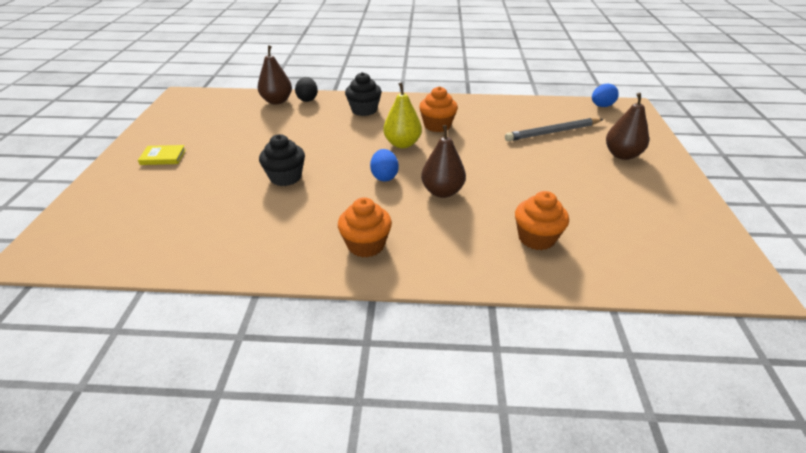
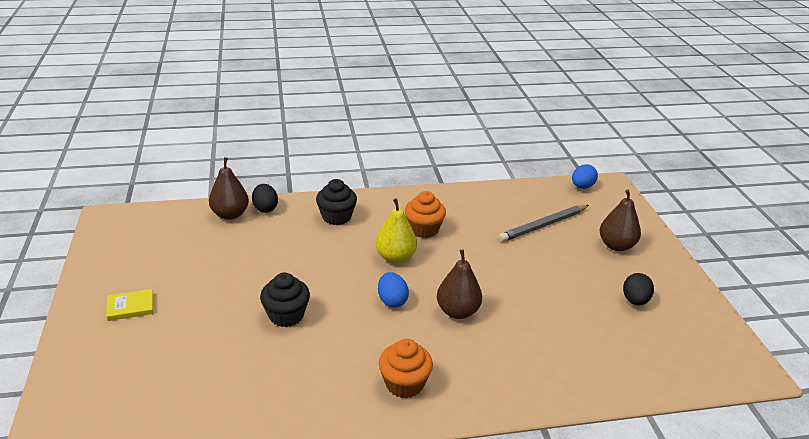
camera: 15 degrees left, 5 degrees down
(536, 238) = (563, 351): orange cupcake -> none
(628, 203) = (635, 300): none -> black egg

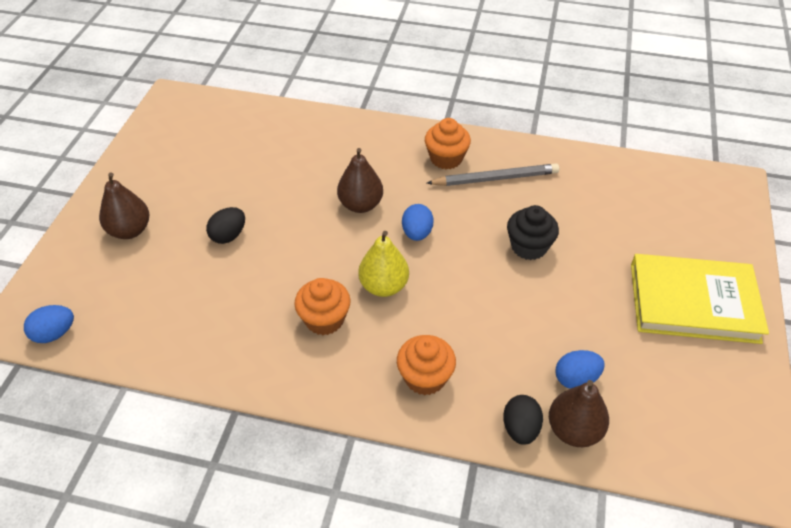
camera: 155 degrees left, 15 degrees up
(130, 307) = (693, 302): yellow book -> yellow book, size x2.45
(231, 238) = (576, 379): none -> blue egg
(336, 217) = (425, 377): black cupcake -> orange cupcake
(543, 225) = (177, 282): grey pencil -> grey pencil (495, 178)
(635, 300) = (188, 170): black egg -> black egg (228, 236)

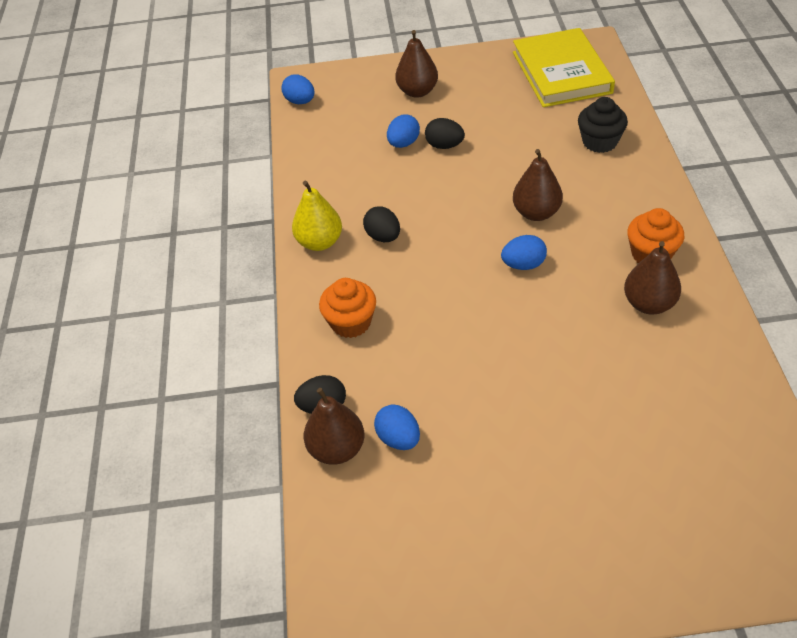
camera: 75 degrees right, 0 degrees up
(201, 265) = (403, 143): none -> blue egg
(324, 319) = (383, 237): orange cupcake -> black egg
(383, 286) = (441, 262): yellow pear -> yellow pear (319, 242)
(495, 178) = (649, 304): grey pencil -> brown pear
(529, 247) = (559, 359): black cupcake -> black cupcake (599, 142)
(693, 302) = (562, 535): yellow book -> yellow book (561, 72)

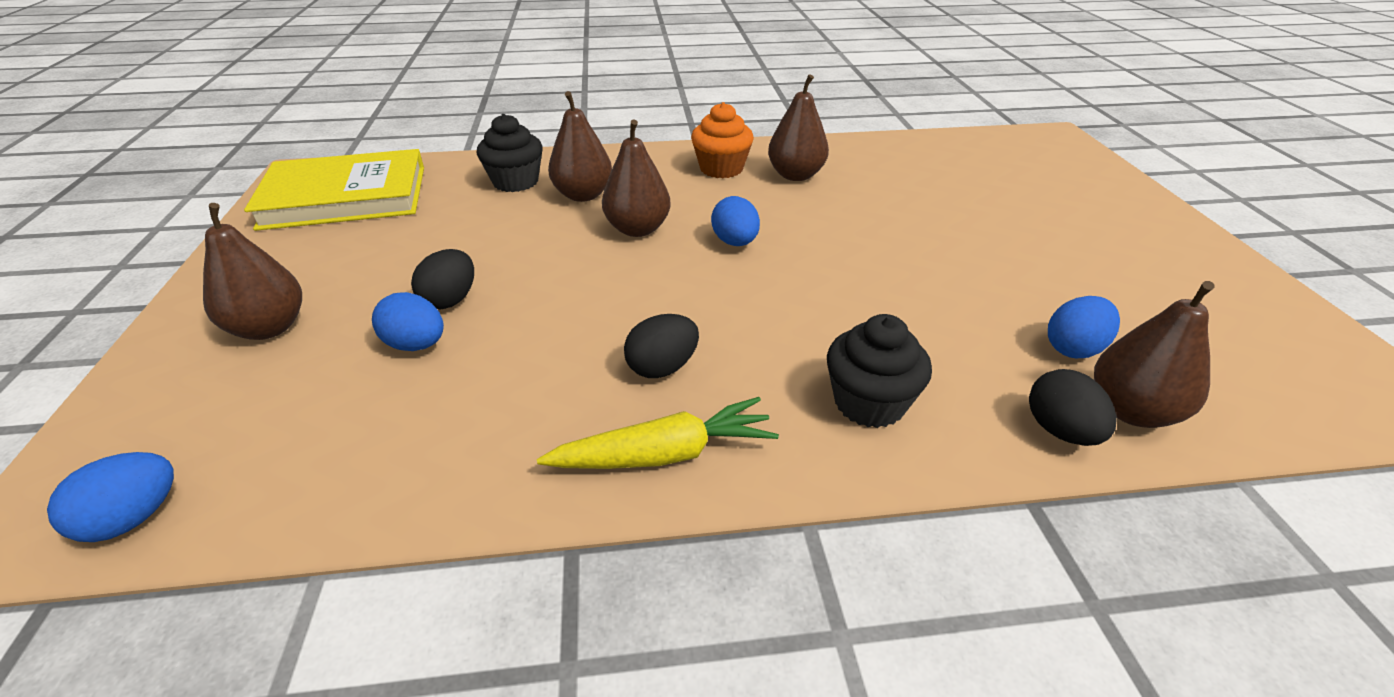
camera: 95 degrees left, 10 degrees down
(319, 242) = (665, 454): yellow pear -> yellow carrot
(351, 322) = (869, 403): orange cupcake -> black cupcake
(584, 179) = (583, 195): none -> brown pear

